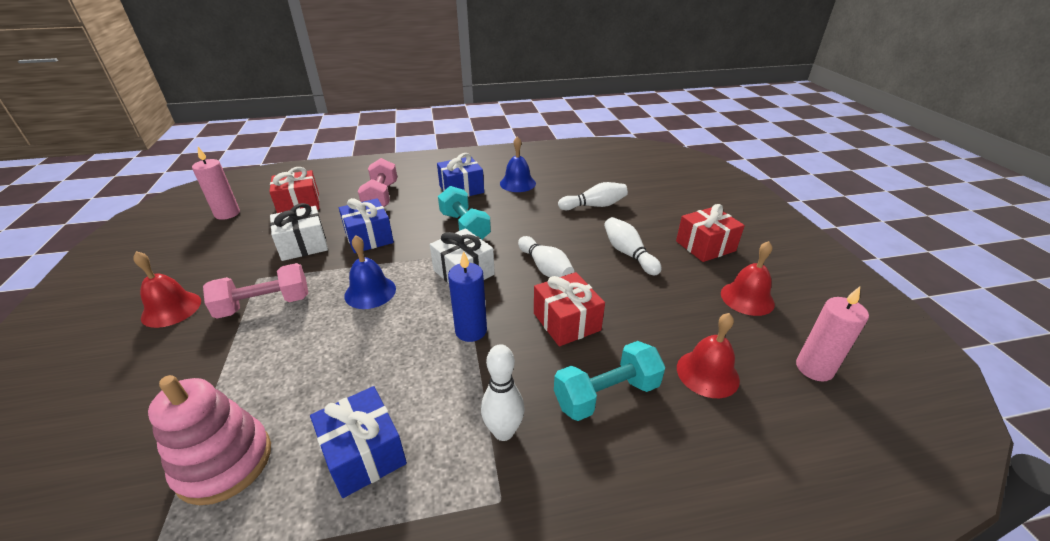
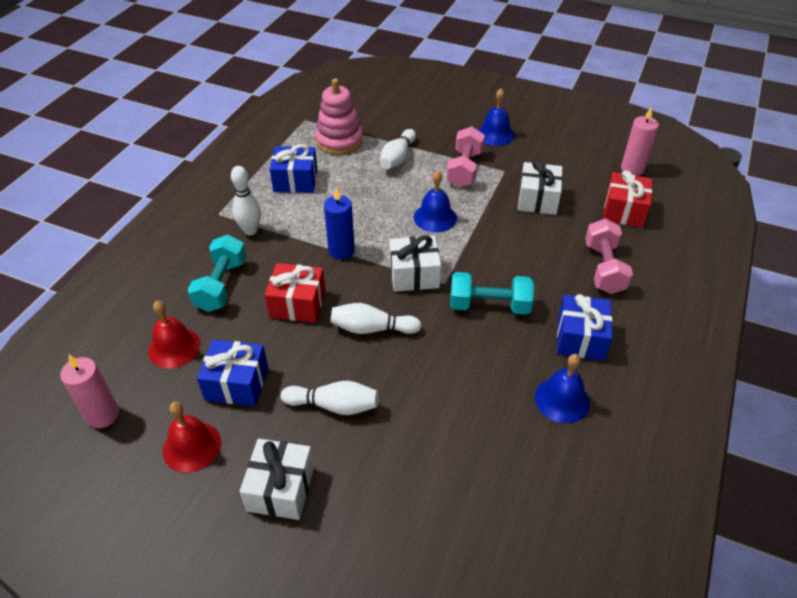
camera: 125 degrees right, 10 degrees up
(171, 309) = (495, 134): red bell -> blue bell
(369, 237) = (521, 238): blue gift -> blue gift (237, 383)
(381, 197) = (604, 268): pink dumbbell -> pink dumbbell turned 60 degrees clockwise
(594, 206) = (447, 443): white bowling pin -> white bowling pin (397, 158)
(705, 246) = (281, 488): red gift -> white gift

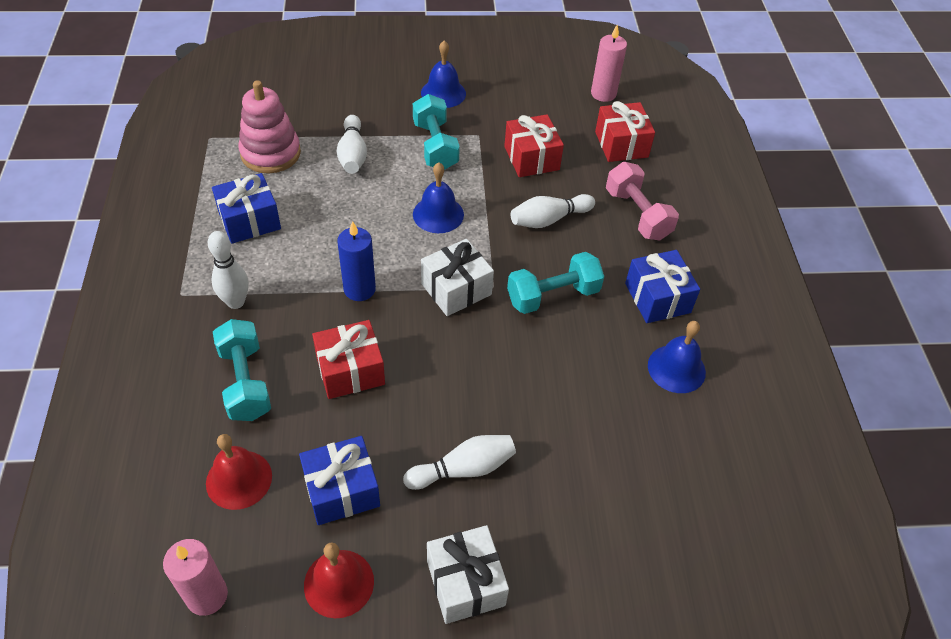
camera: 30 degrees left, 5 degrees up
(372, 328) = (450, 367): white bowling pin -> white bowling pin (549, 219)
(464, 169) = (435, 146): pink dumbbell -> turquoise dumbbell
(537, 199) = (531, 158): white gift -> red gift

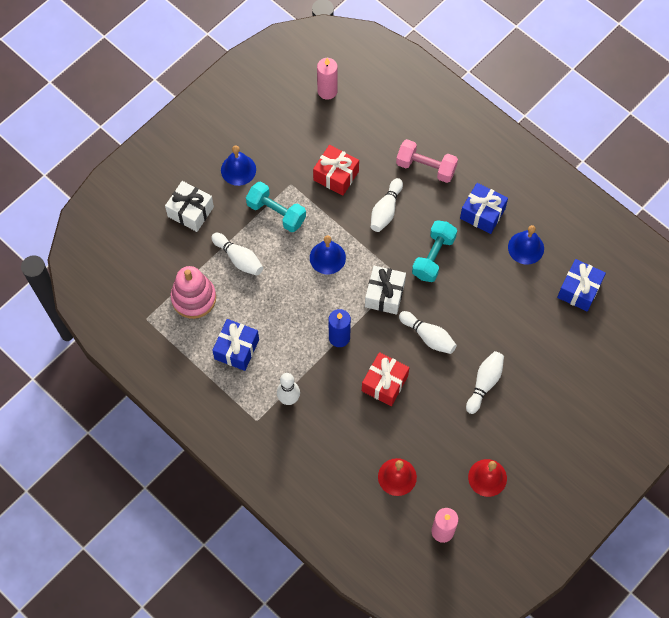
camera: 40 degrees left, 15 degrees up
(245, 382) = (344, 433): turquoise dumbbell -> none
(342, 490) = (445, 440): blue gift -> blue gift (579, 290)
(455, 365) = (428, 336): none -> white bowling pin
(465, 583) = (535, 430): white gift -> white gift (190, 212)
(621, 144) = (373, 123): red gift -> none

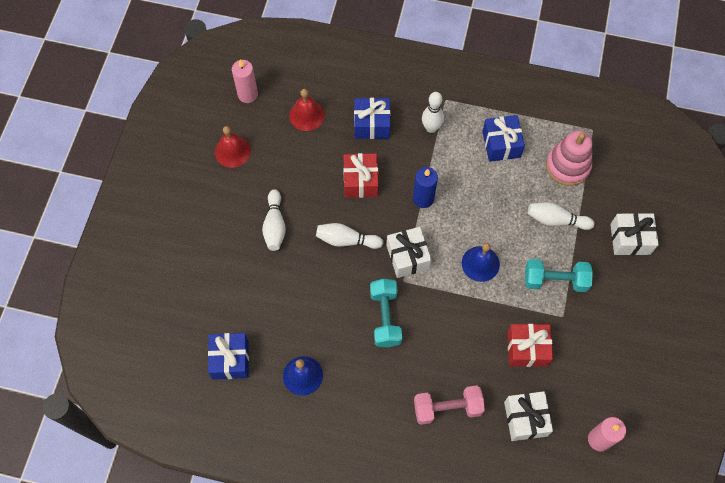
camera: 150 degrees right, 0 degrees up
(238, 169) = (620, 303): blue bell -> none
(371, 131) = (525, 419): none -> white gift
(386, 210) = (457, 339): white bowling pin -> none
(482, 213) = (363, 388): blue gift -> blue gift (371, 124)

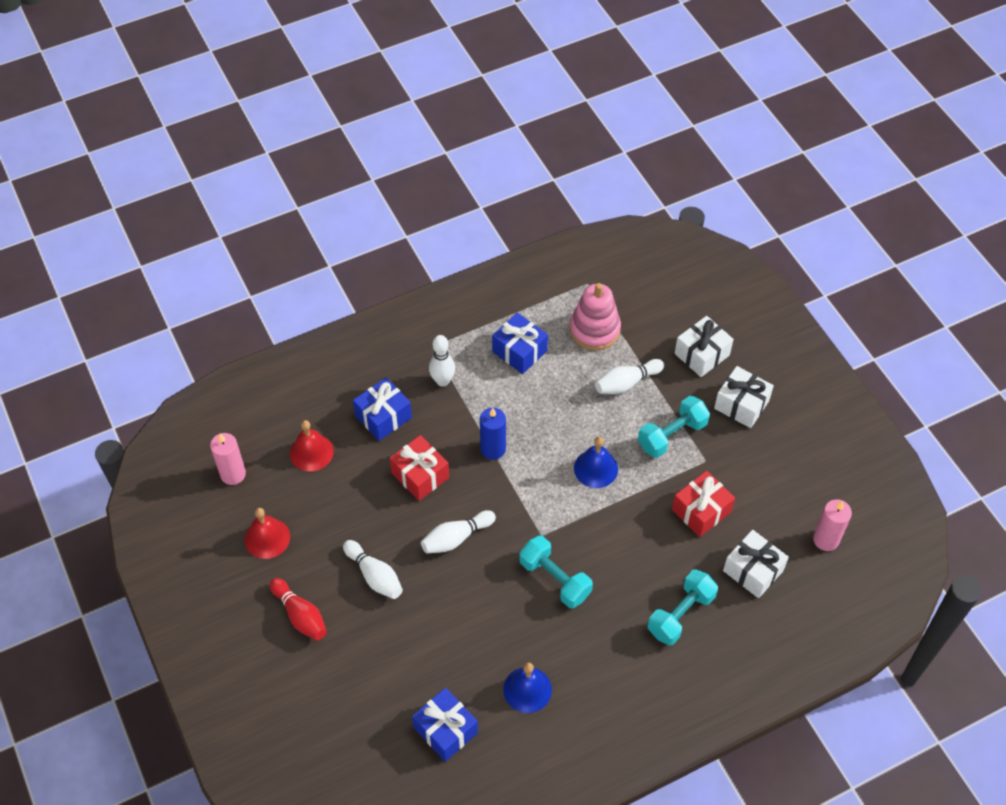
camera: 40 degrees left, 10 degrees down
(209, 216) = (300, 615): none -> red bowling pin
(407, 257) = (526, 511): white gift -> white gift (741, 405)
(447, 408) = (680, 614): pink dumbbell -> turquoise dumbbell

